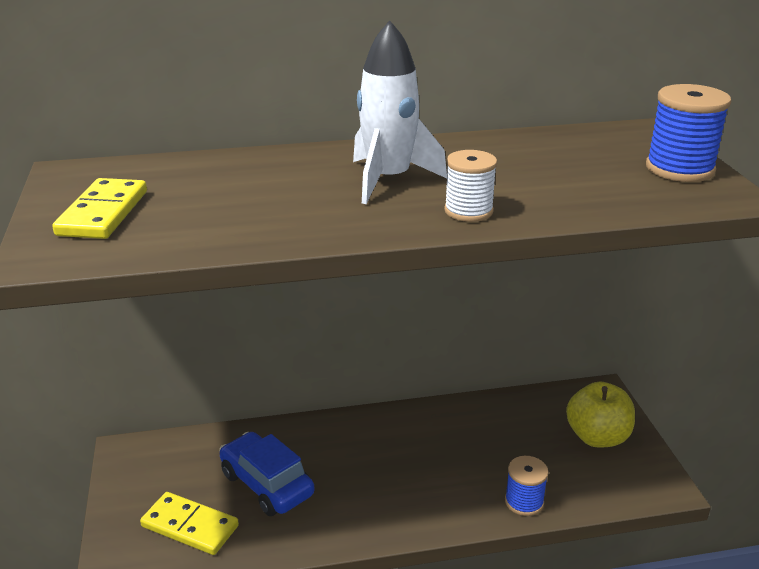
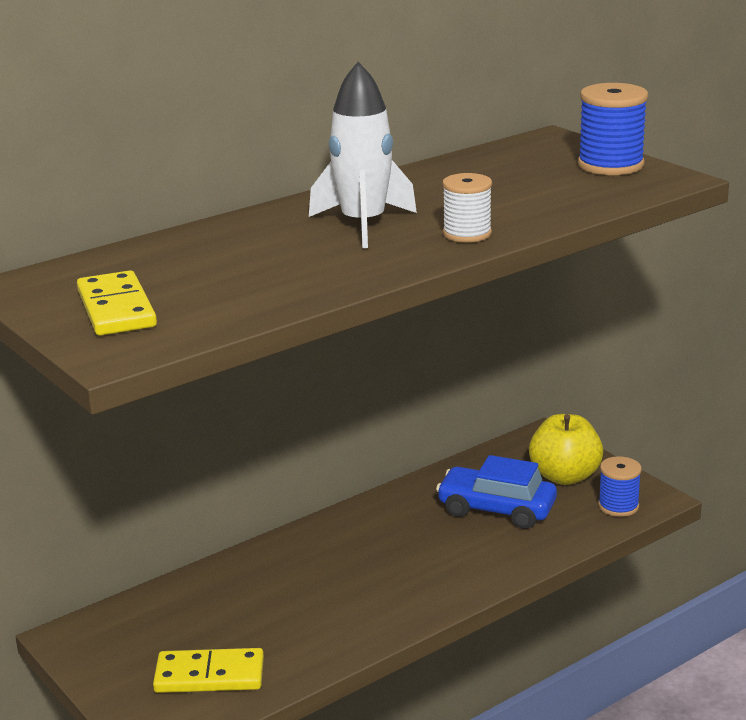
camera: 25 degrees left, 5 degrees down
(266, 484) = (261, 615): blue car -> blue car (496, 509)
(524, 502) = (534, 549): blue spool -> blue spool (618, 506)

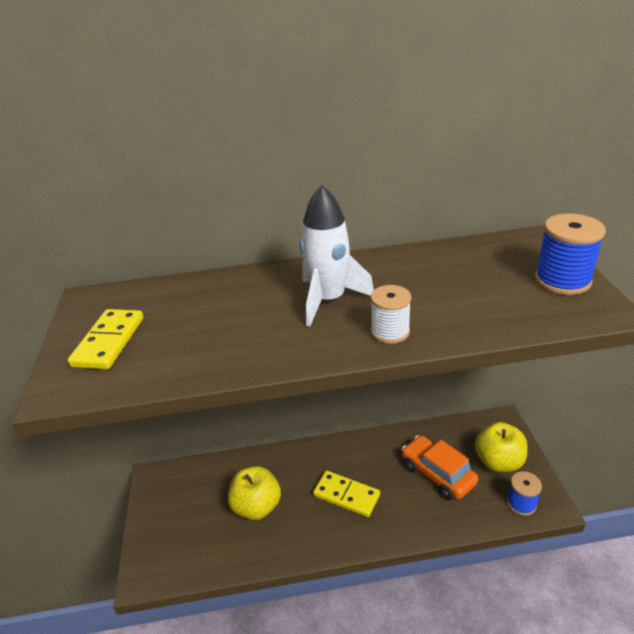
camera: 30 degrees right, 10 degrees up
(209, 675) = (197, 541): yellow domino -> yellow domino (346, 495)
(268, 615) = (256, 506): none -> yellow apple
(496, 509) = (437, 474): blue car -> orange car

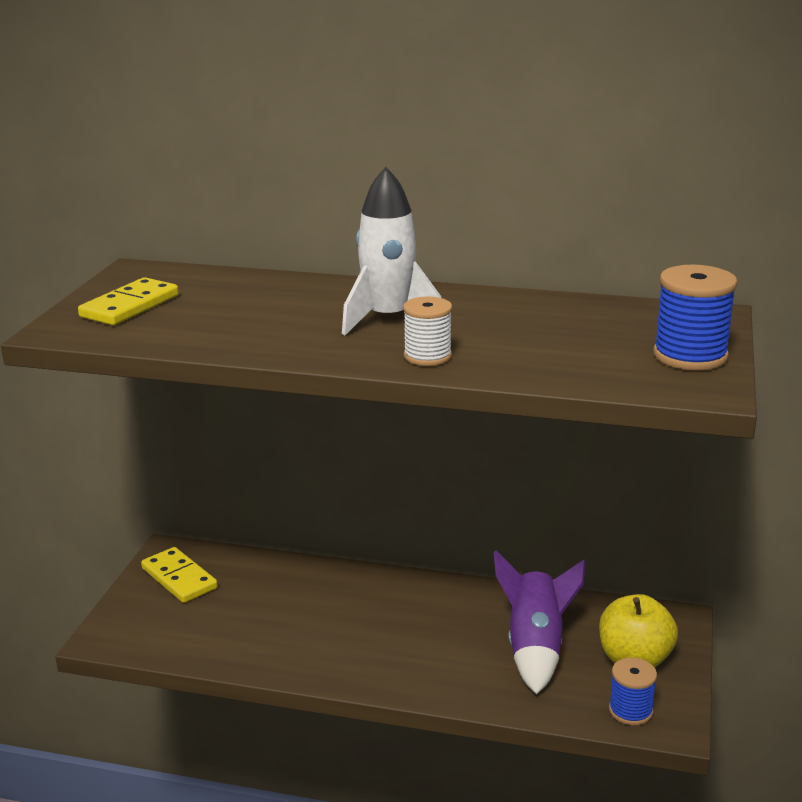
camera: 20 degrees right, 10 degrees down
(256, 506) = (274, 613): yellow apple -> none
(346, 495) = (395, 635): yellow domino -> yellow domino (179, 578)
(437, 474) = (535, 648): orange car -> purple rocket

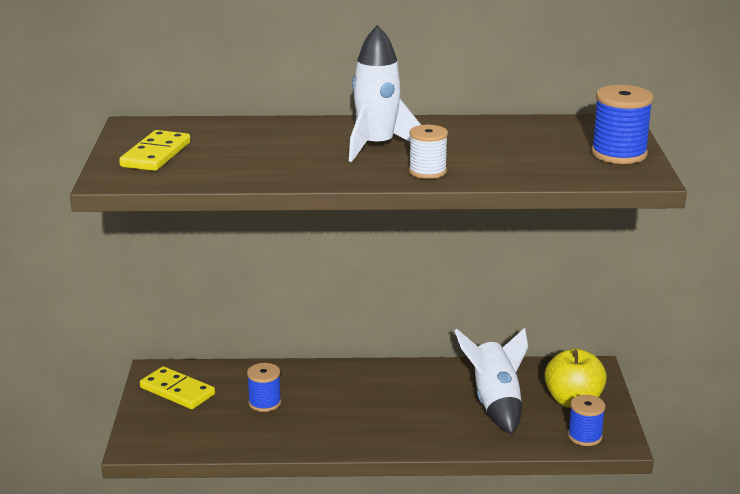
camera: 15 degrees left, 0 degrees up
(266, 607) = (264, 403): none -> blue spool
(535, 648) = (495, 403): purple rocket -> white rocket

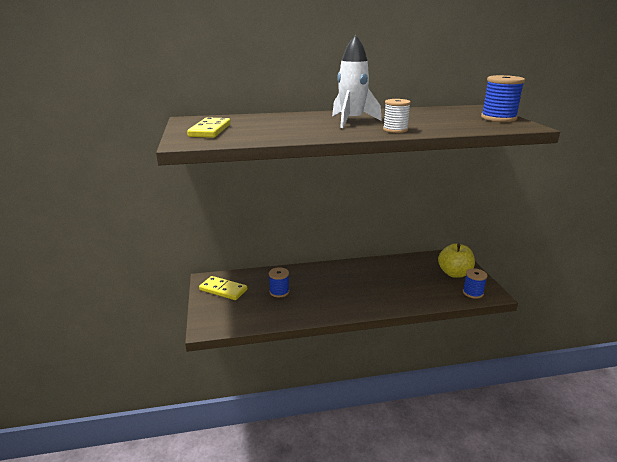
camera: 10 degrees left, 0 degrees up
(495, 403) = (413, 279): white rocket -> none

